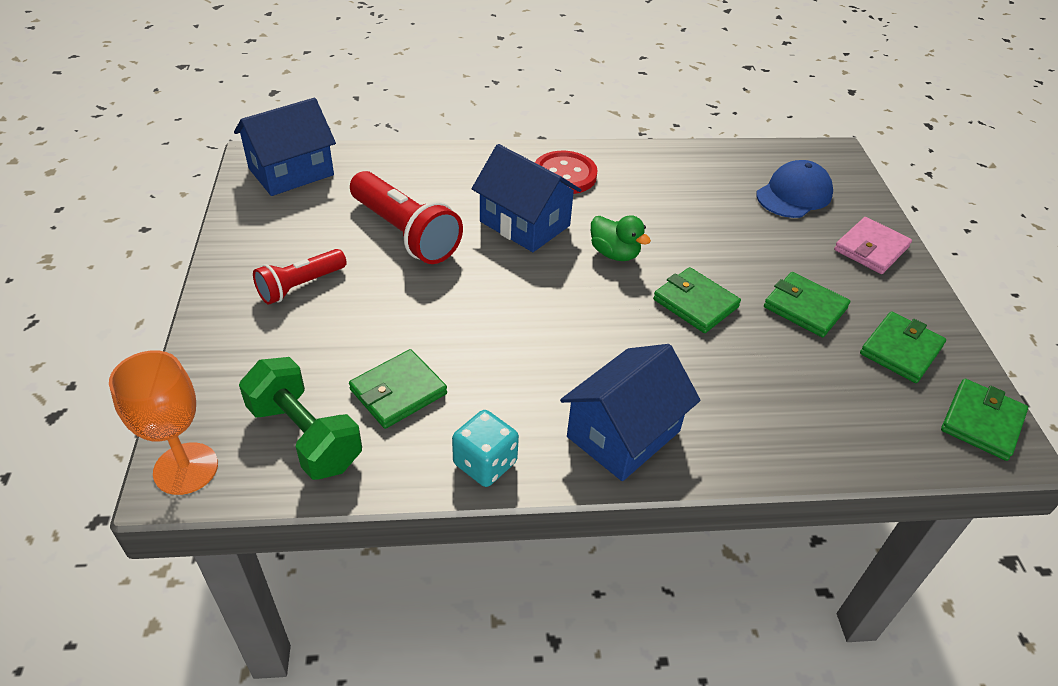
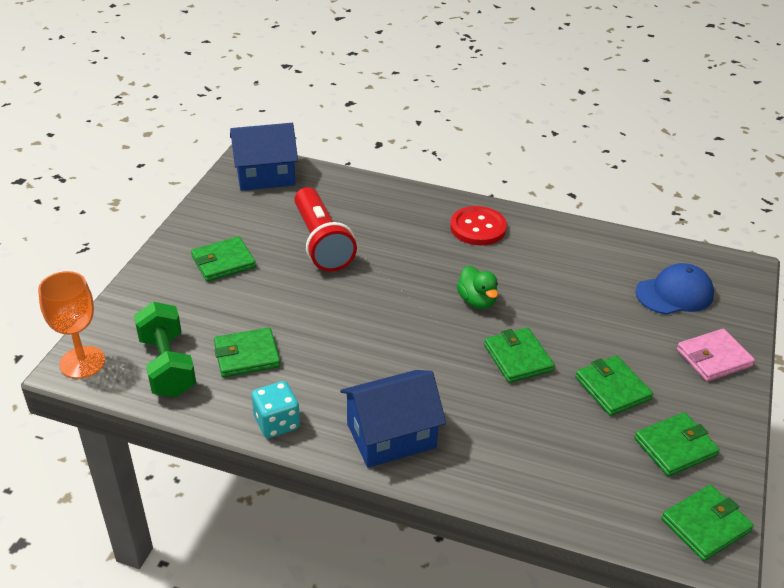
camera: 25 degrees right, 5 degrees down
(300, 286) = (223, 262): red flashlight -> green wallet
(524, 223) = (419, 259): blue house -> none

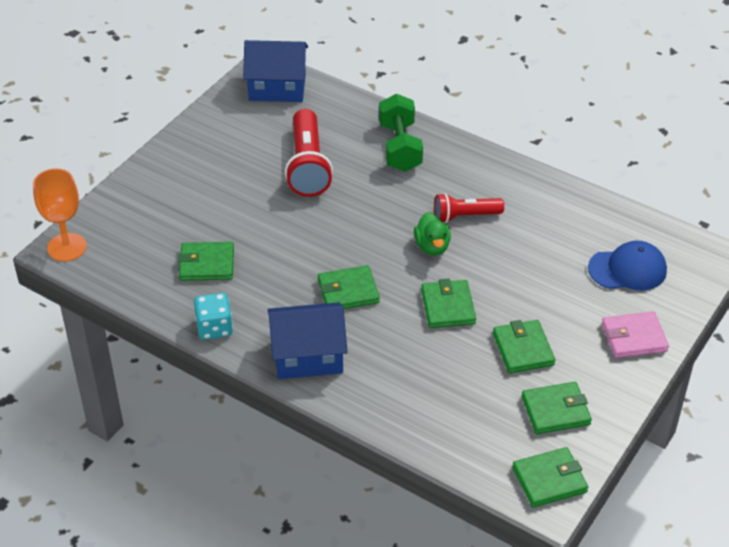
camera: 15 degrees right, 5 degrees up
(167, 366) = (137, 262): green dumbbell -> green dumbbell (400, 147)
(223, 262) = (212, 172): green wallet -> green wallet (348, 291)
(478, 228) = (463, 173): red button -> none
(497, 267) = (465, 216): none -> red flashlight

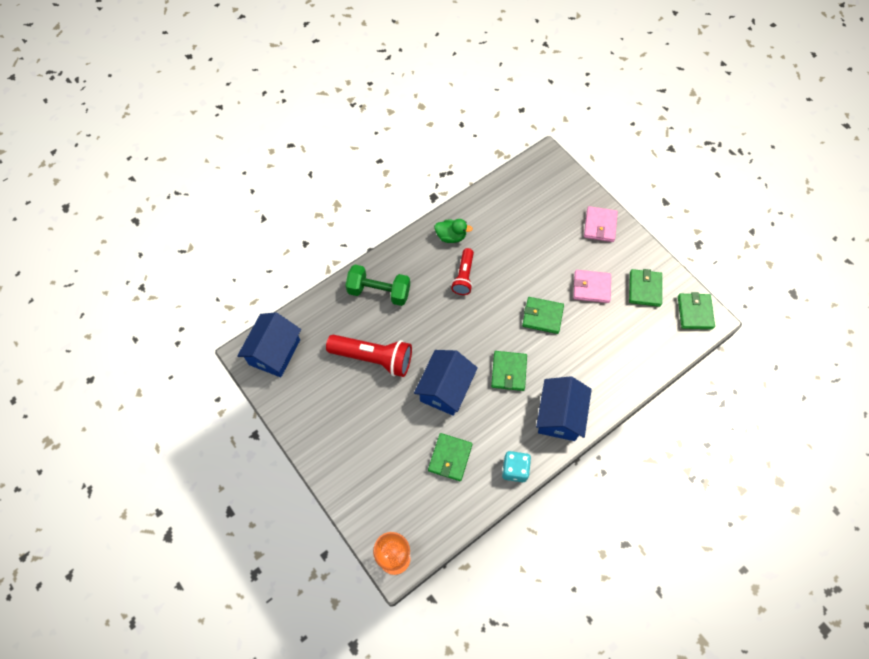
camera: 70 degrees left, 20 degrees up
(296, 238) = (445, 389): none -> blue house
(432, 246) = (485, 306): green duck -> green duck (451, 236)
(523, 349) = (591, 287): green wallet -> pink wallet
(627, 269) = (544, 205): blue cap -> none

